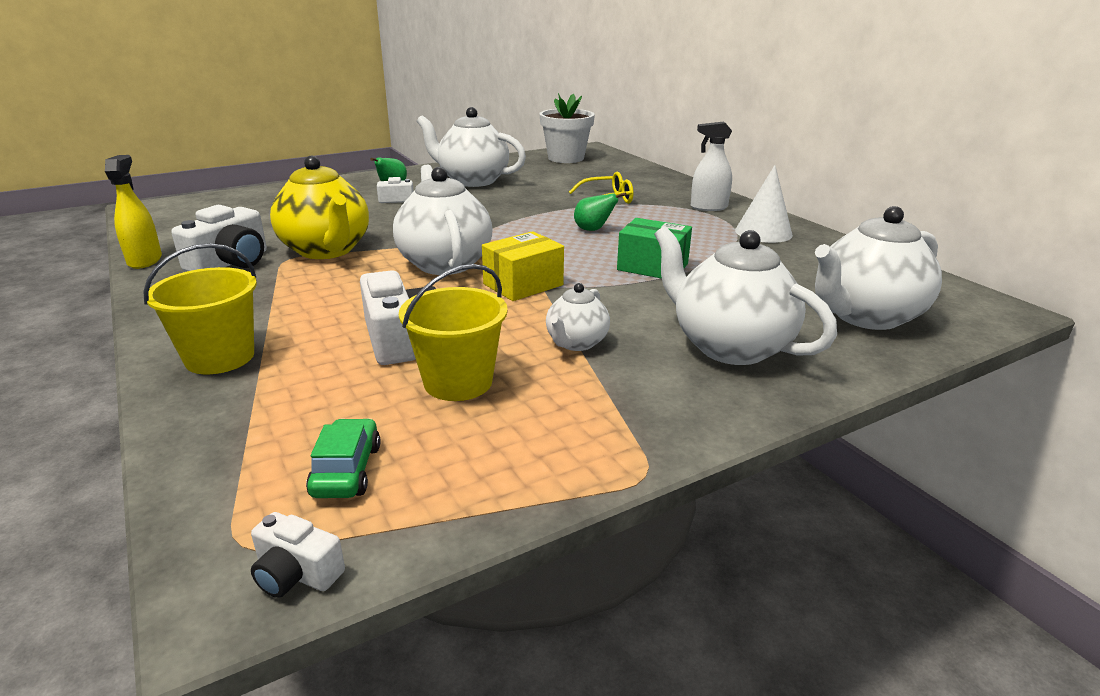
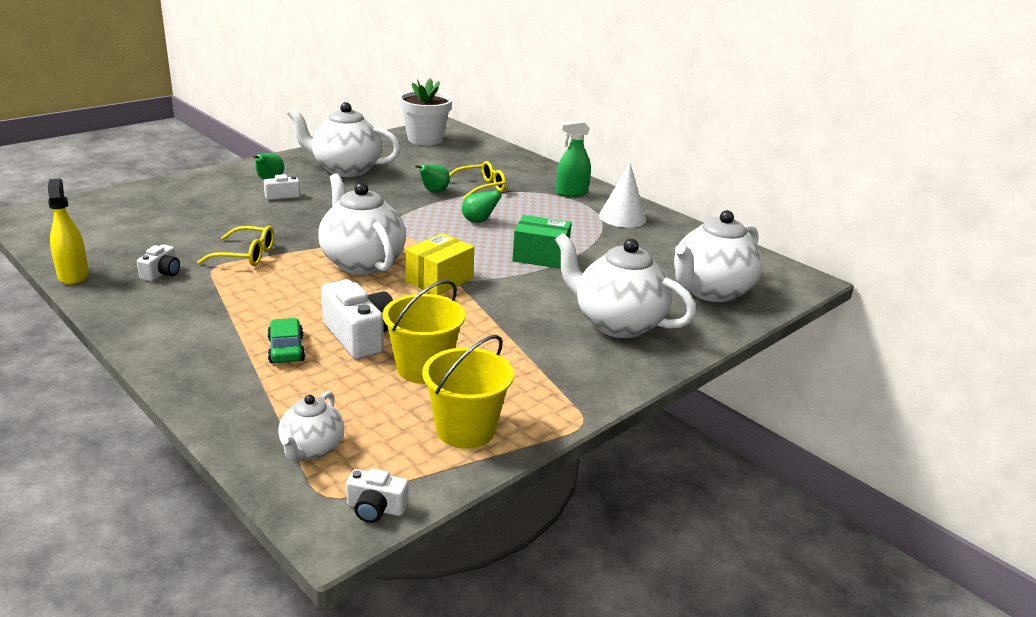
camera: 15 degrees left, 0 degrees up
(220, 357) = (215, 363): yellow bucket -> yellow bucket (465, 430)
(231, 263) = (161, 273): white camera -> white camera, size x0.54
(326, 250) = (246, 255): yellow teapot -> yellow glasses
(346, 470) = (372, 440): green car -> green car (286, 349)
(554, 201) = (433, 192): none -> green pear
(576, 343) = (501, 329): white teapot -> white teapot (311, 449)
(708, 207) = (571, 193): white spray bottle -> green spray bottle

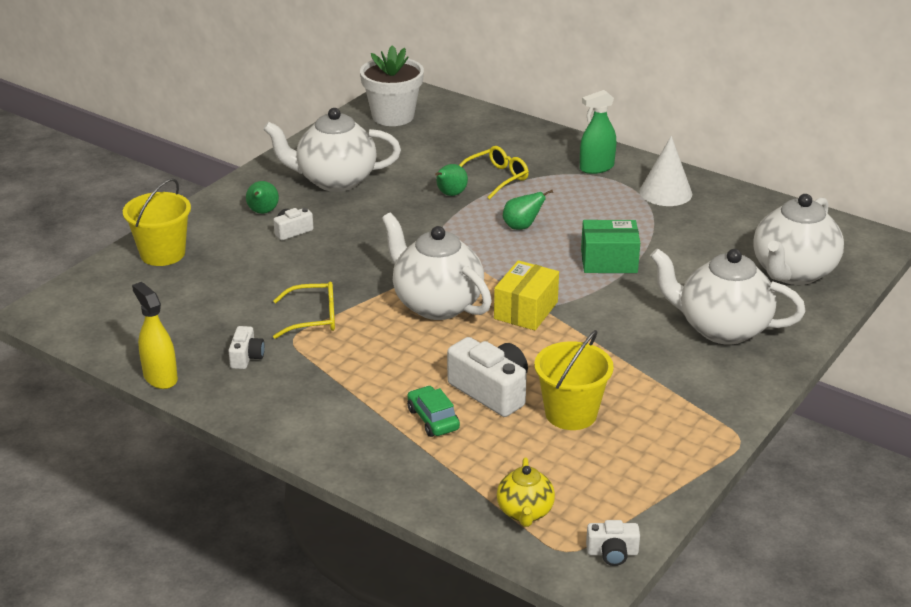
camera: 10 degrees left, 5 degrees up
(311, 449) = (525, 512): white teapot -> yellow teapot
(465, 430) = (644, 467): yellow bucket -> yellow bucket (162, 254)

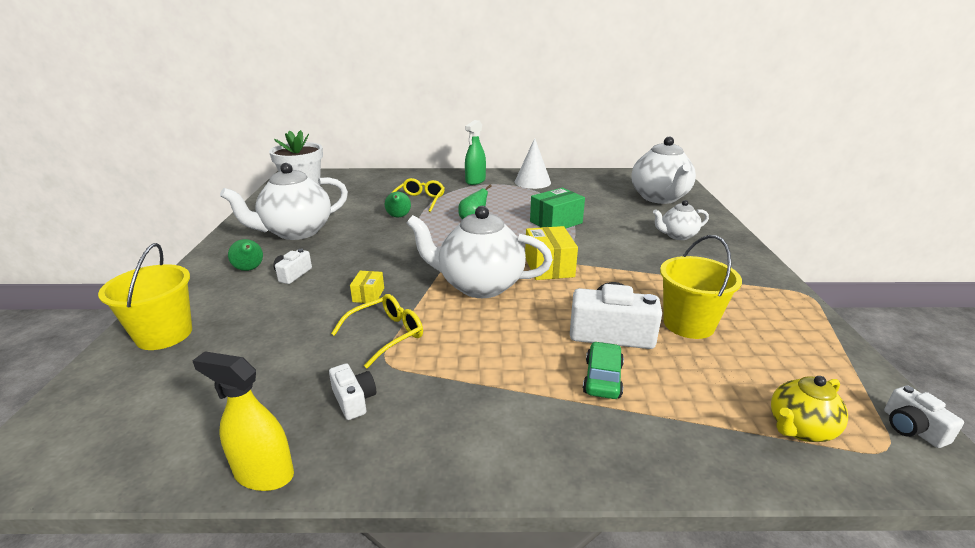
camera: 35 degrees left, 5 degrees down
(334, 276) = (368, 295): none -> yellow box
(433, 419) = (602, 378): green car -> green car turned 75 degrees clockwise
(525, 512) = (799, 429): yellow teapot -> yellow teapot turned 90 degrees clockwise
(612, 553) = (912, 428): white camera -> white camera turned 105 degrees clockwise
(721, 328) = (677, 236): white teapot -> white teapot, size x0.53

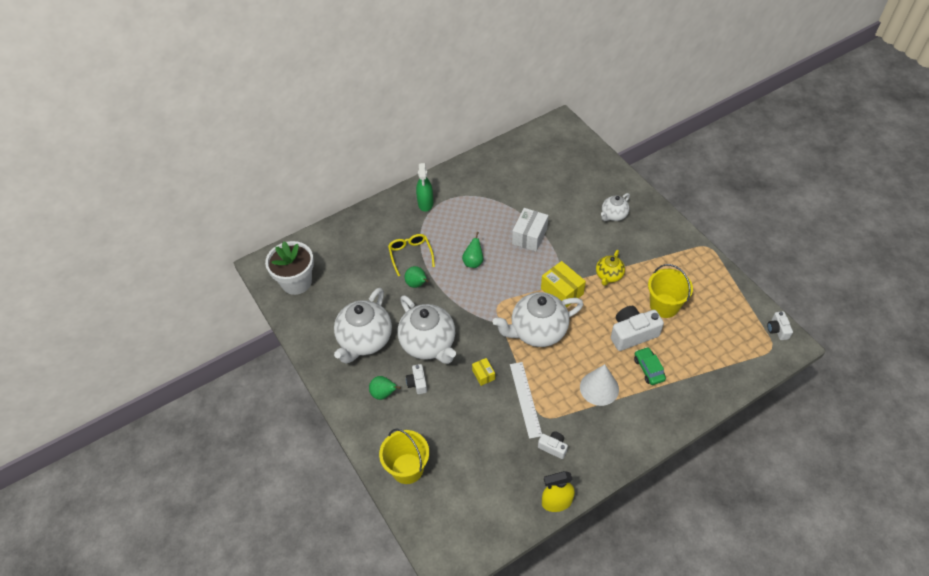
camera: 30 degrees left, 25 degrees up
(386, 335) = (525, 399): yellow glasses -> white ruler
(532, 182) = (470, 184): white cone -> white cone (599, 388)
(556, 222) = (529, 236): green box -> white box
(659, 198) = (575, 166): white teapot -> white teapot (428, 344)
(799, 429) = (738, 354): yellow teapot -> yellow teapot (608, 276)
(912, 428) = (777, 329): white camera -> white camera turned 45 degrees clockwise

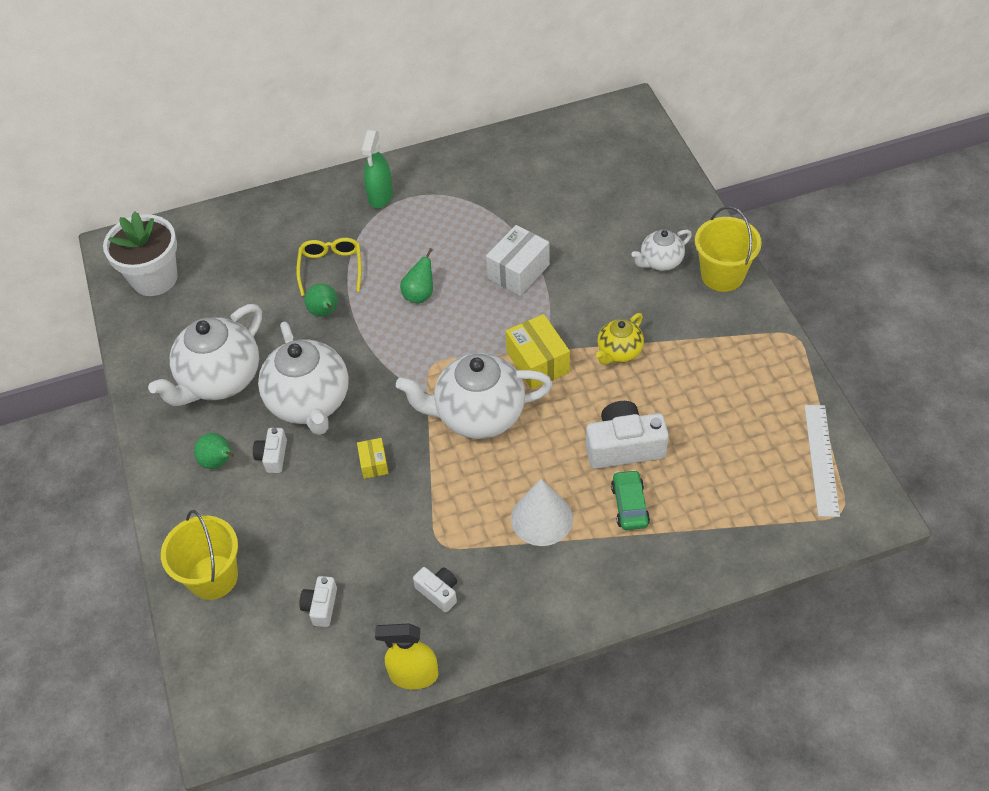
camera: 15 degrees right, 0 degrees up
(525, 399) = (423, 512): white ruler -> white ruler (821, 459)
(664, 306) = (690, 413): yellow bucket -> yellow bucket (722, 275)
(777, 329) = (861, 485): white camera -> white camera (321, 606)

